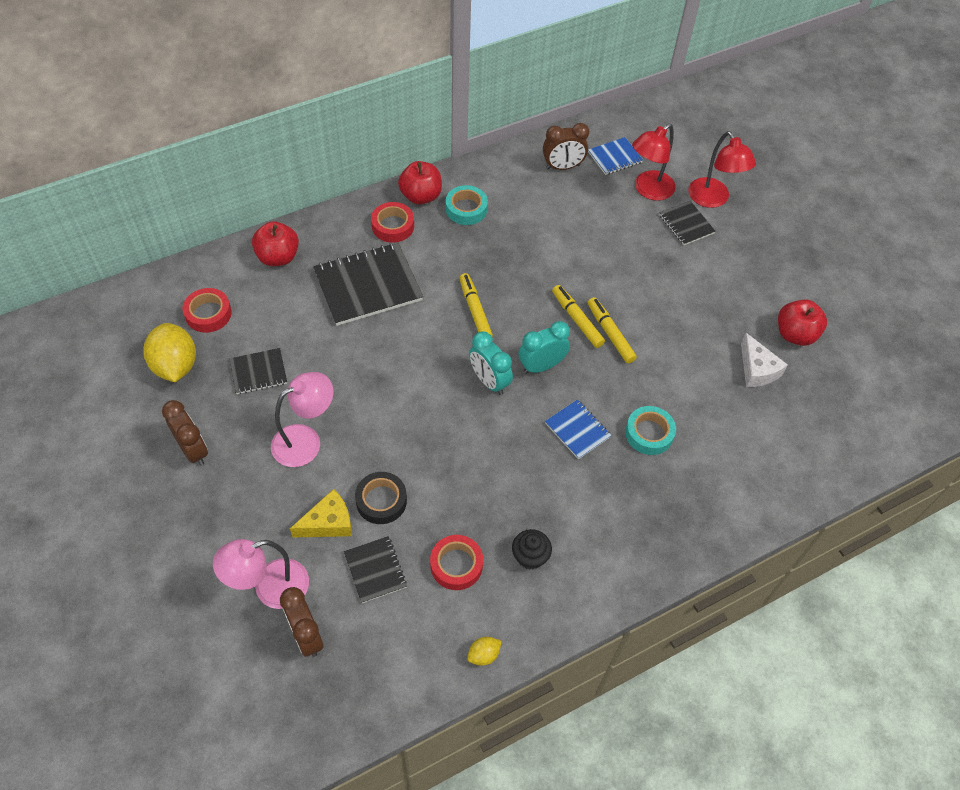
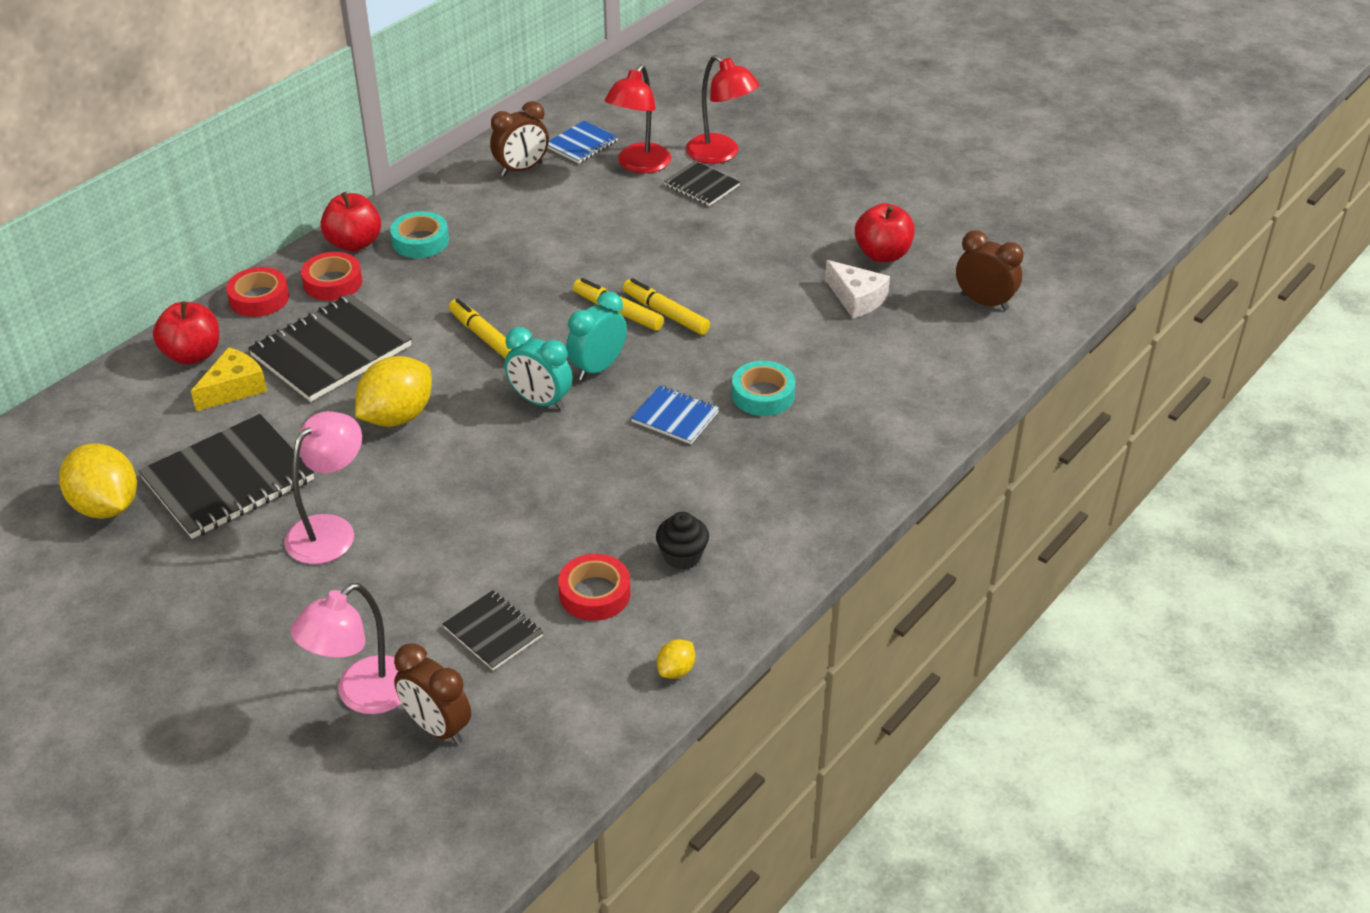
camera: 20 degrees left, 15 degrees down
(193, 450) = (179, 586): brown clock -> brown clock (984, 302)
(208, 314) = (125, 439): red tape -> red tape (259, 298)
(258, 372) = (228, 480): black notebook -> black notebook, size x1.88
(328, 523) = (406, 604): yellow cheese -> yellow cheese (234, 388)
(381, 501) = (464, 560): black tape -> none
(388, 359) = (397, 416): none -> yellow lemon

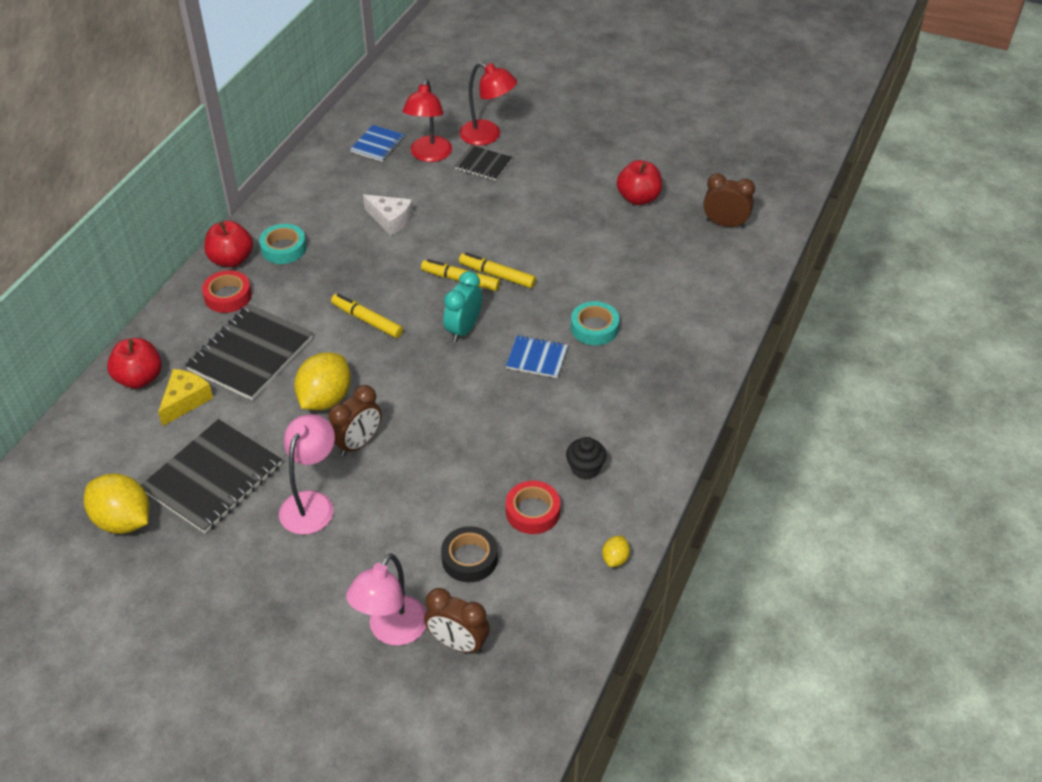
camera: 15 degrees left, 5 degrees up
(259, 298) = (173, 320): red tape -> none
(493, 632) = (469, 558): black notebook -> black tape
(521, 169) = (339, 174): brown clock -> brown clock (358, 443)
(540, 401) = (431, 365): turquoise clock -> none
(856, 299) = (633, 238): white cheese -> white cheese (390, 220)

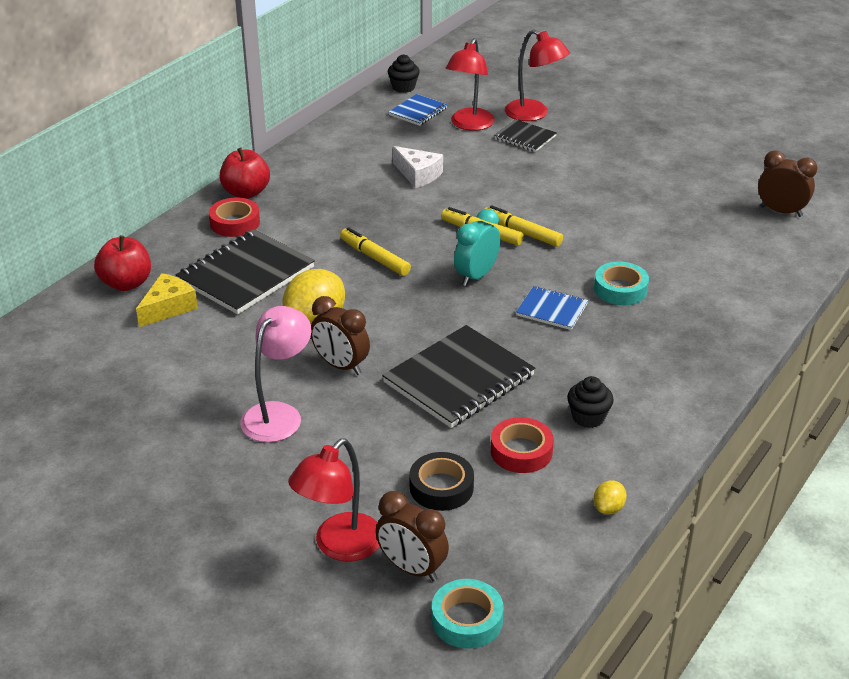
camera: 10 degrees right, 10 degrees down
(123, 521) = (76, 406): yellow lemon -> none
(213, 478) = (179, 379): black notebook -> black notebook (459, 379)
(283, 248) = (302, 188): turquoise tape -> turquoise tape (467, 620)
(358, 116) = (403, 87): none -> black cupcake
(358, 443) = (341, 366): brown clock -> brown clock turned 75 degrees clockwise
(392, 631) = (339, 546): pink lamp -> red lamp
(638, 198) = (687, 180): red apple -> none

